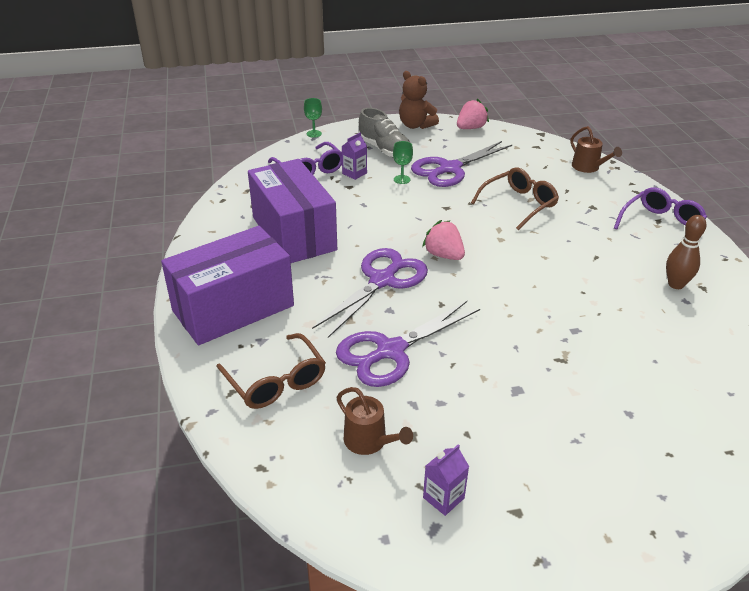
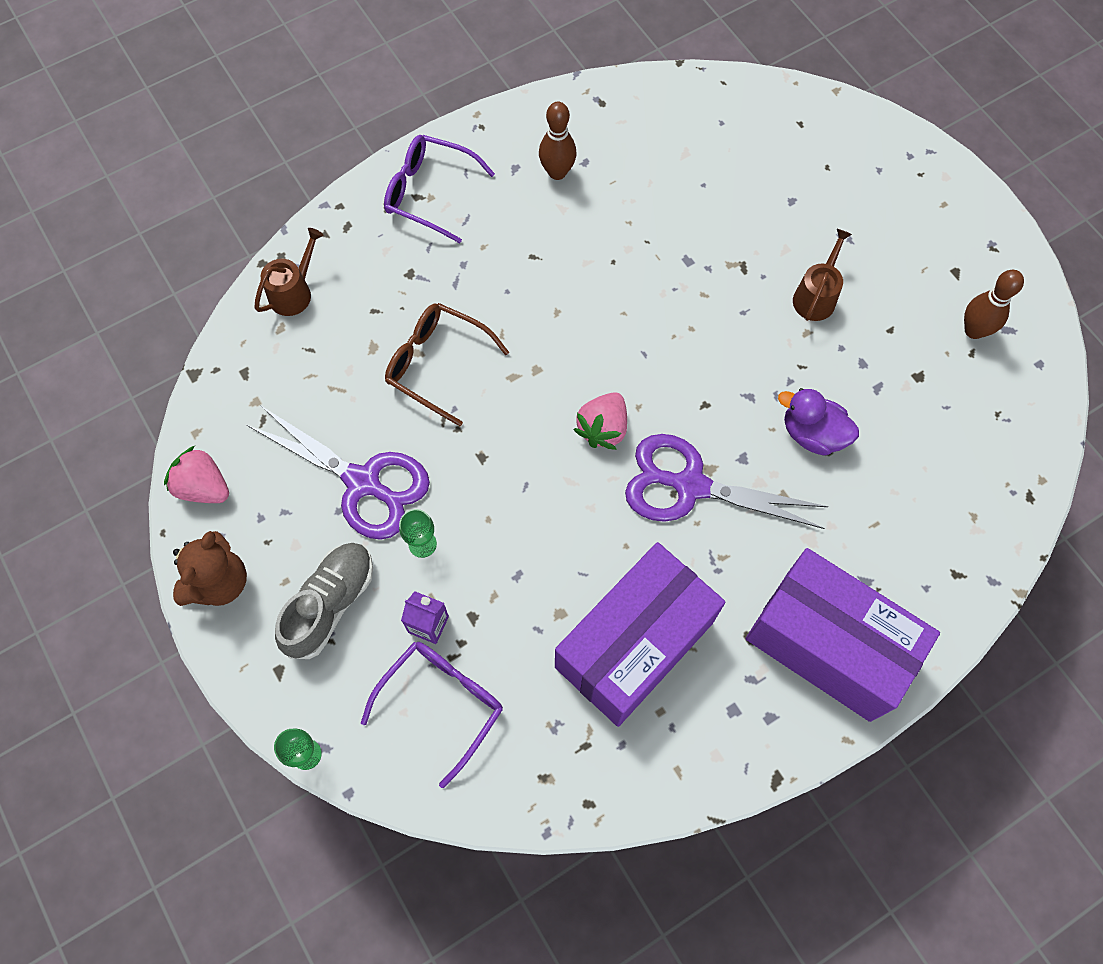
camera: 110 degrees left, 30 degrees up
(276, 381) = (918, 534): brown glasses -> none
(369, 441) = (946, 412): brown watering can -> brown watering can (816, 296)
(390, 351) = (812, 434): purple scissors -> purple duck
(443, 498) = (974, 330): purple carton -> brown bowling pin

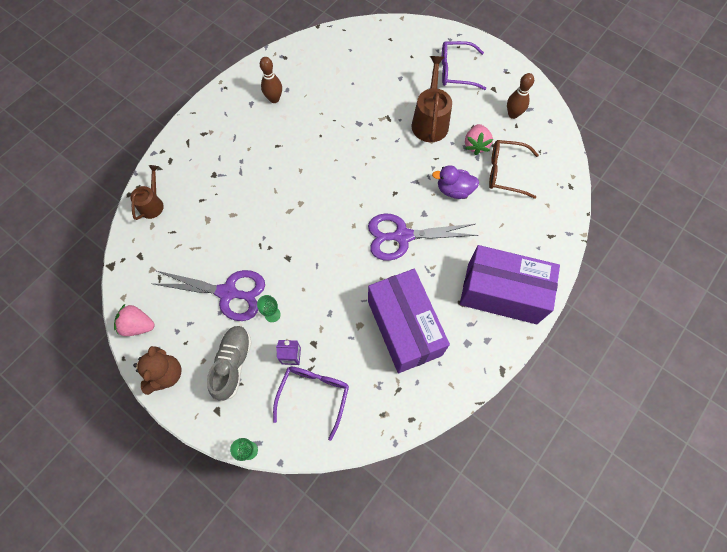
camera: 20 degrees left, 0 degrees up
(429, 193) = (209, 129): purple glasses -> purple glasses (456, 71)
(437, 364) = (246, 217): brown glasses -> brown glasses (505, 172)
(603, 428) = (346, 222): pink strawberry -> pink strawberry (476, 145)
(634, 645) = (404, 328): purple box -> purple box turned 45 degrees counterclockwise
(816, 296) = (430, 121): brown watering can -> brown watering can, size x1.63

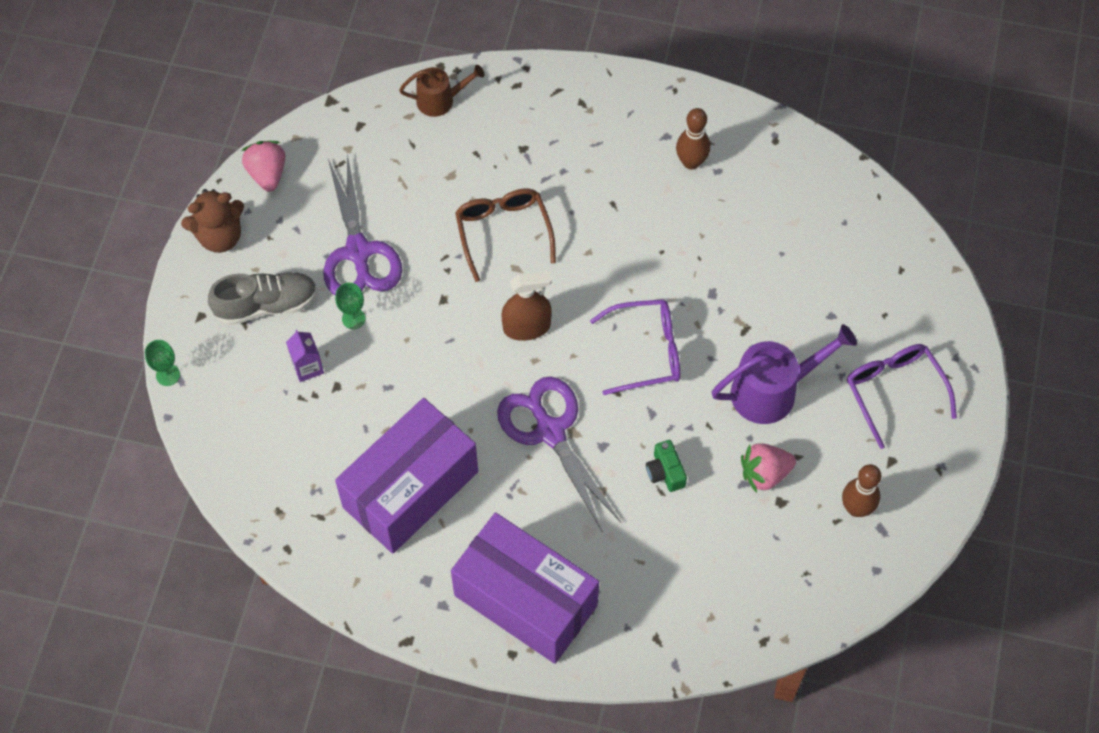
camera: 65 degrees right, 5 degrees down
(314, 395) = (268, 417): purple glasses -> purple glasses (646, 351)
(330, 221) = (526, 327): none -> brown spray bottle
(430, 121) = (772, 391): brown watering can -> purple watering can
(454, 190) = (665, 472): purple duck -> green camera
(502, 293) = (525, 600): purple box -> purple box turned 45 degrees counterclockwise
(505, 172) = (737, 535): brown glasses -> brown glasses (503, 232)

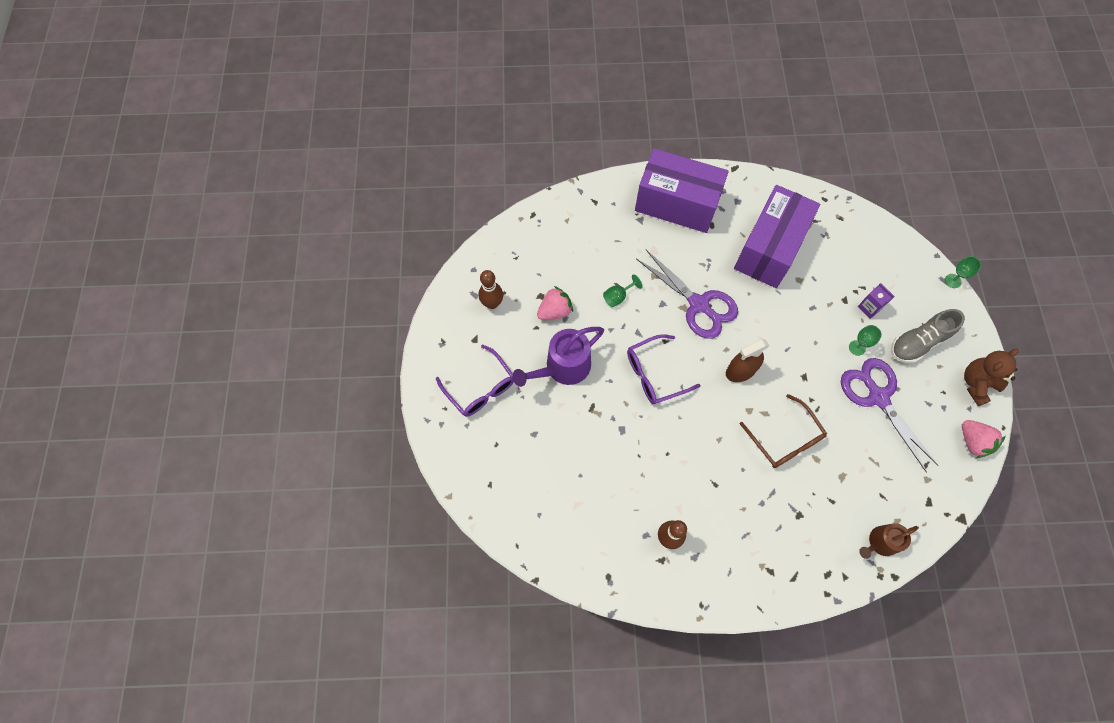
camera: 165 degrees right, 5 degrees up
(665, 472) = (618, 297): green camera -> green goblet

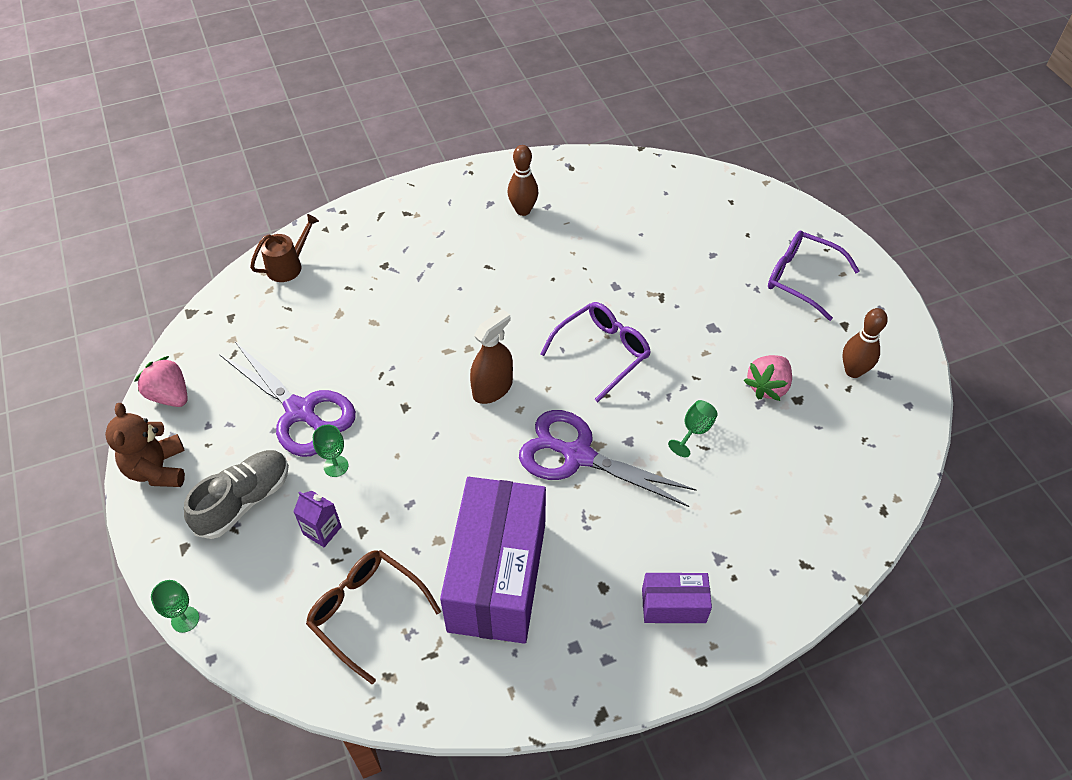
camera: 160 degrees right, 15 degrees down
(563, 367) = (719, 327): purple watering can -> none
(676, 204) = (673, 605): purple box -> purple box, size x0.46
(785, 439) = (416, 330): brown glasses -> brown glasses (366, 612)
(977, 384) = (157, 469): brown teddy bear -> brown teddy bear turned 135 degrees clockwise

